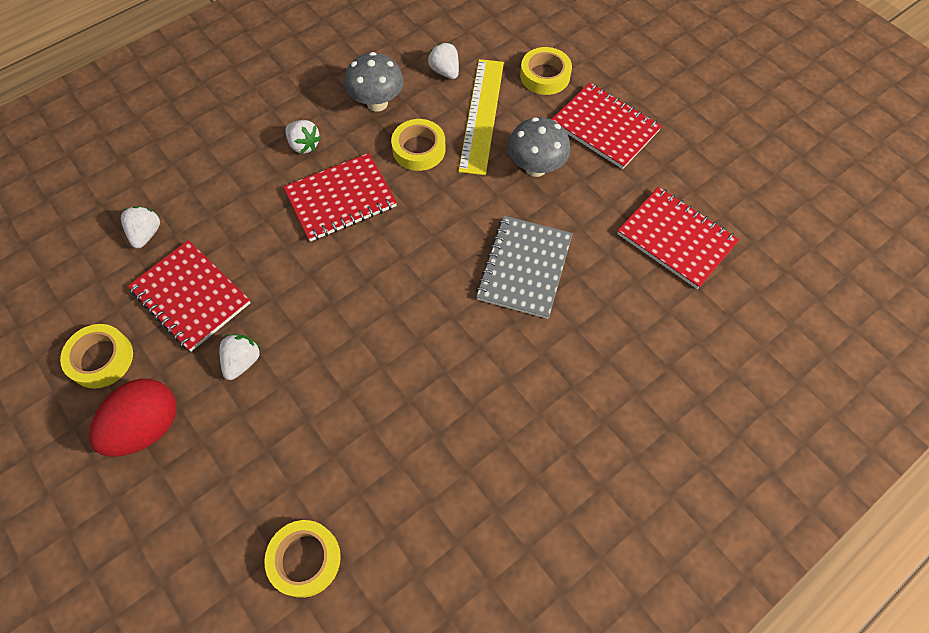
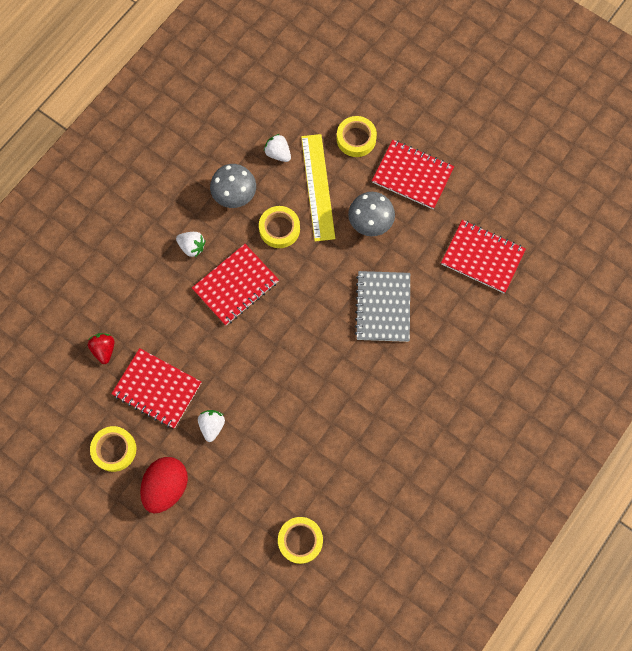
camera: 15 degrees left, 10 degrees up
(146, 234) = (104, 349): white strawberry -> red strawberry

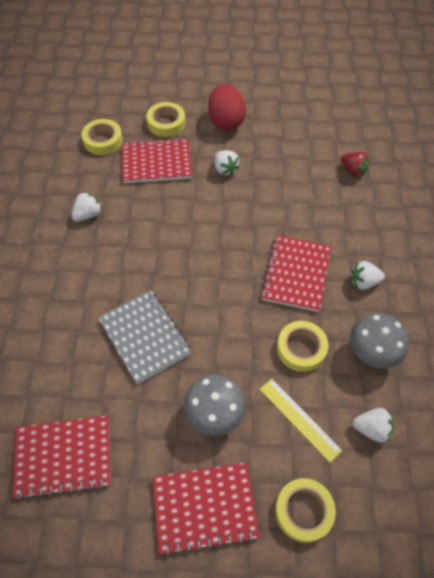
camera: 145 degrees right, 15 degrees down
(114, 449) = (282, 122): yellow tape -> yellow tape (166, 123)
(157, 389) = (288, 169): red notebook -> red notebook (156, 163)
(318, 187) = (299, 419): yellow ruler -> yellow ruler, size x0.65
(363, 453) = (88, 215): none -> white strawberry

